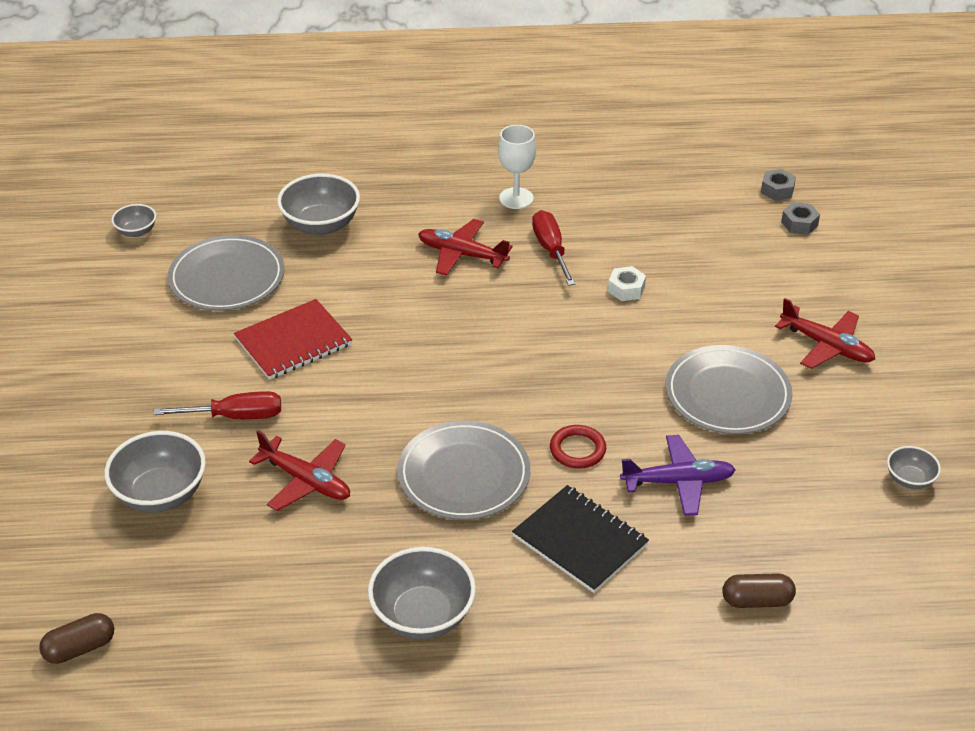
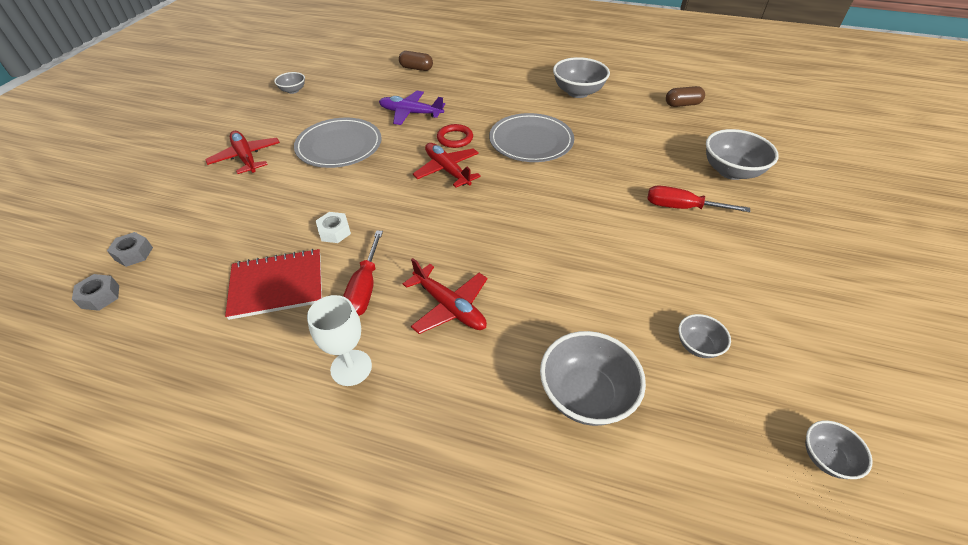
camera: 160 degrees left, 5 degrees up
(80, 648) = (762, 113): brown capsule -> brown capsule (682, 104)
(227, 278) = (697, 345): grey plate -> grey bowl
(293, 341) = (632, 256): red notebook -> red notebook (277, 285)
(306, 481) = (632, 158): red plane -> red plane (447, 170)
(580, 541) = (482, 102): black notebook -> none

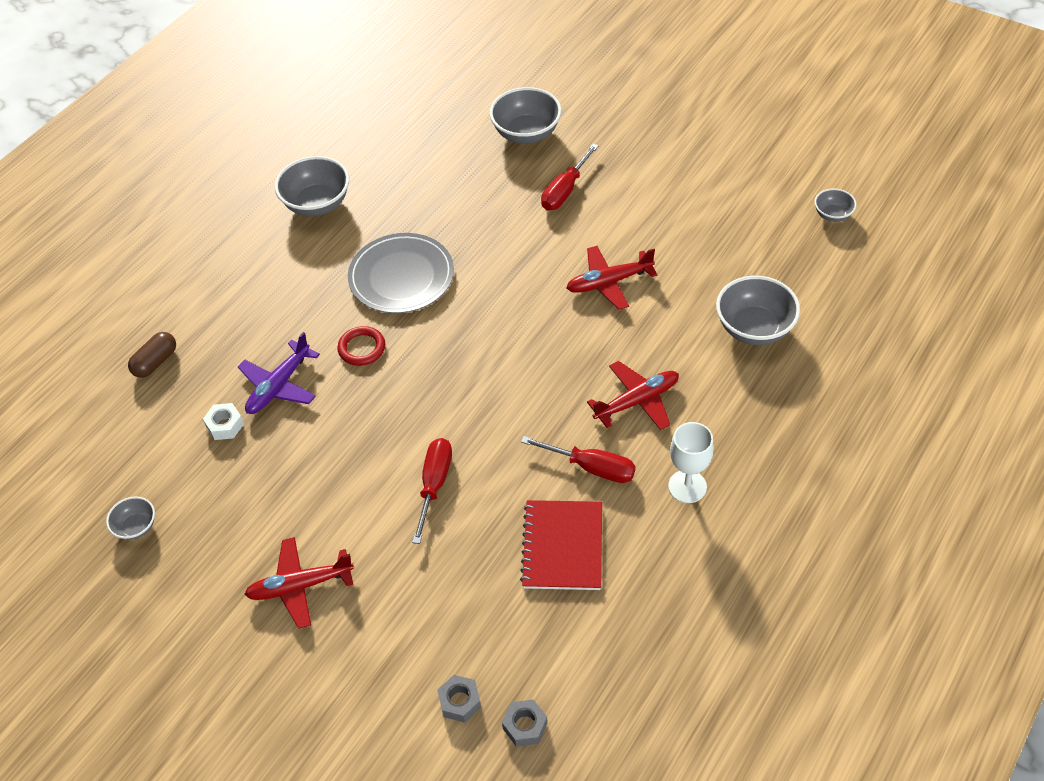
camera: 70 degrees left, 5 degrees up
(334, 232) = (495, 489): white nut -> white nut (225, 425)
(335, 199) = (434, 485): none -> red screwdriver
(339, 146) = (321, 474): grey plate -> none
(447, 170) = (424, 367): red plane -> red plane (609, 282)
(682, 104) = (392, 122): brown capsule -> none
(697, 345) = (727, 244): grey bowl -> none

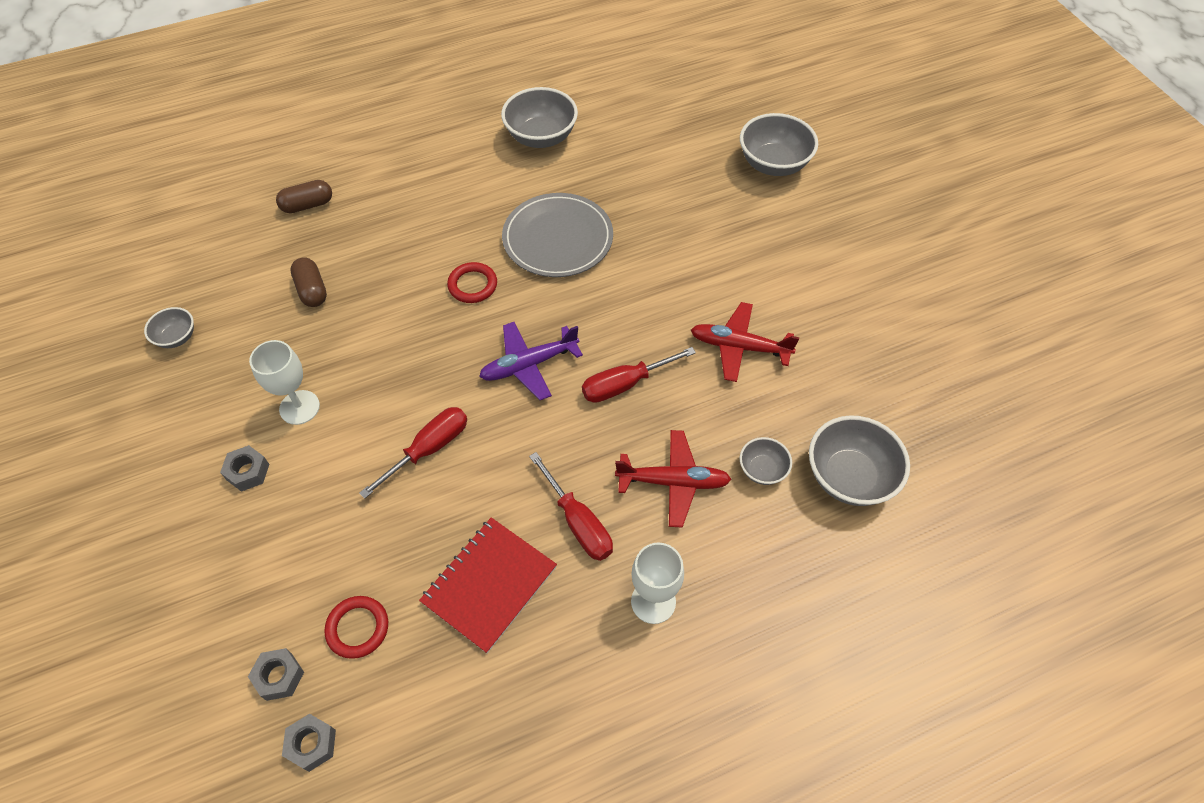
camera: 30 degrees right, 5 degrees up
(225, 425) = (312, 290): white nut -> brown capsule
(279, 386) = (380, 280): purple plane -> purple plane (529, 365)
(299, 516) = (299, 407): none -> white goblet
(300, 586) = (248, 472): red plane -> grey nut
(490, 634) = (358, 628): none -> red ring
(565, 190) = (767, 236): red screwdriver -> red screwdriver (625, 384)
(832, 215) = (1026, 404): grey bowl -> grey bowl (762, 470)

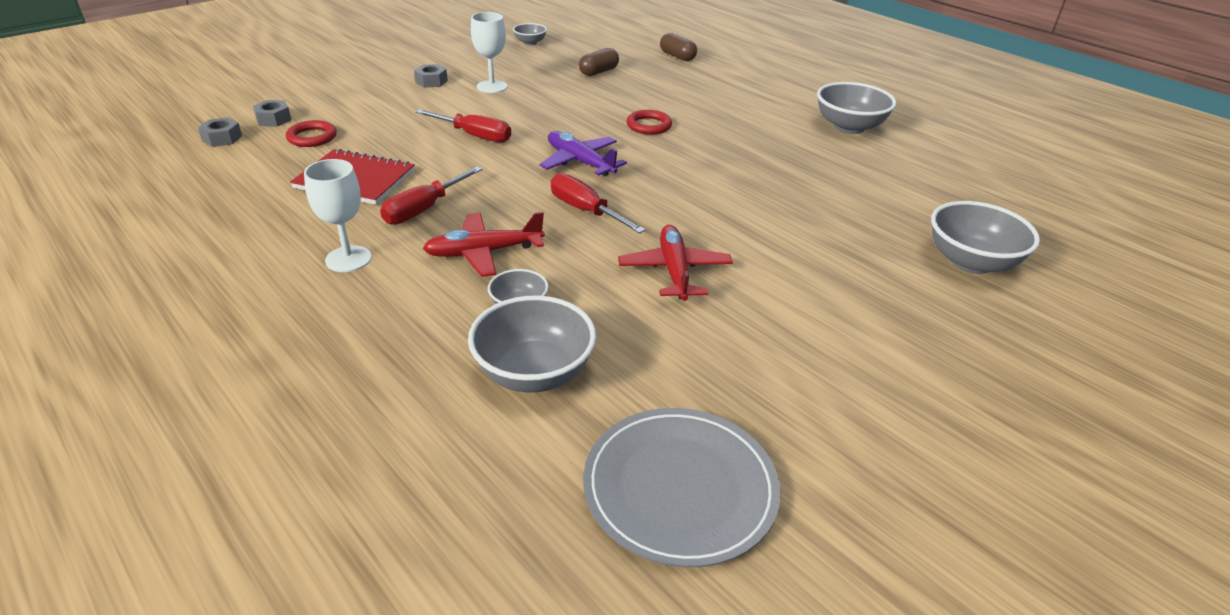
camera: 70 degrees right, 20 degrees down
(558, 238) = (733, 153): grey plate -> grey plate (680, 488)
(673, 482) = (483, 252): red plane -> red plane turned 90 degrees clockwise

